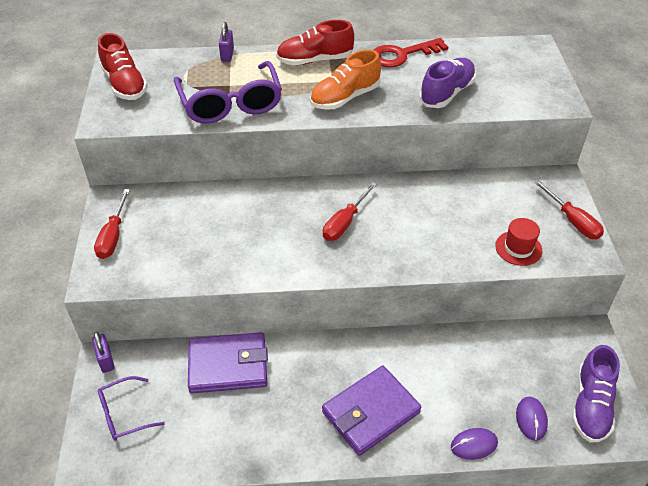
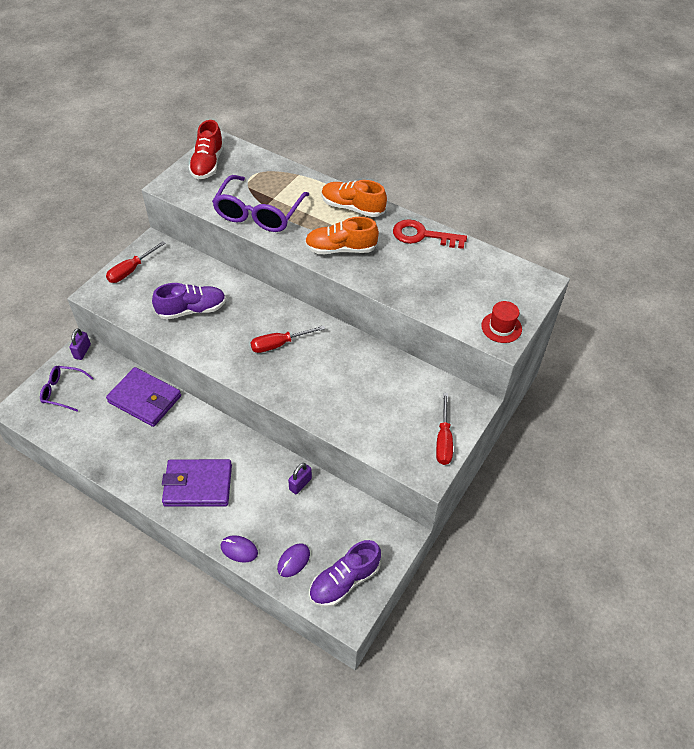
camera: 35 degrees right, 5 degrees up
(227, 55) = (296, 173): purple padlock -> purple padlock (300, 484)
(315, 60) = (352, 208): red shoe -> orange shoe
(446, 93) = (419, 284): purple shoe -> purple shoe (192, 310)
(518, 248) = (378, 435): red hat -> red hat (501, 327)

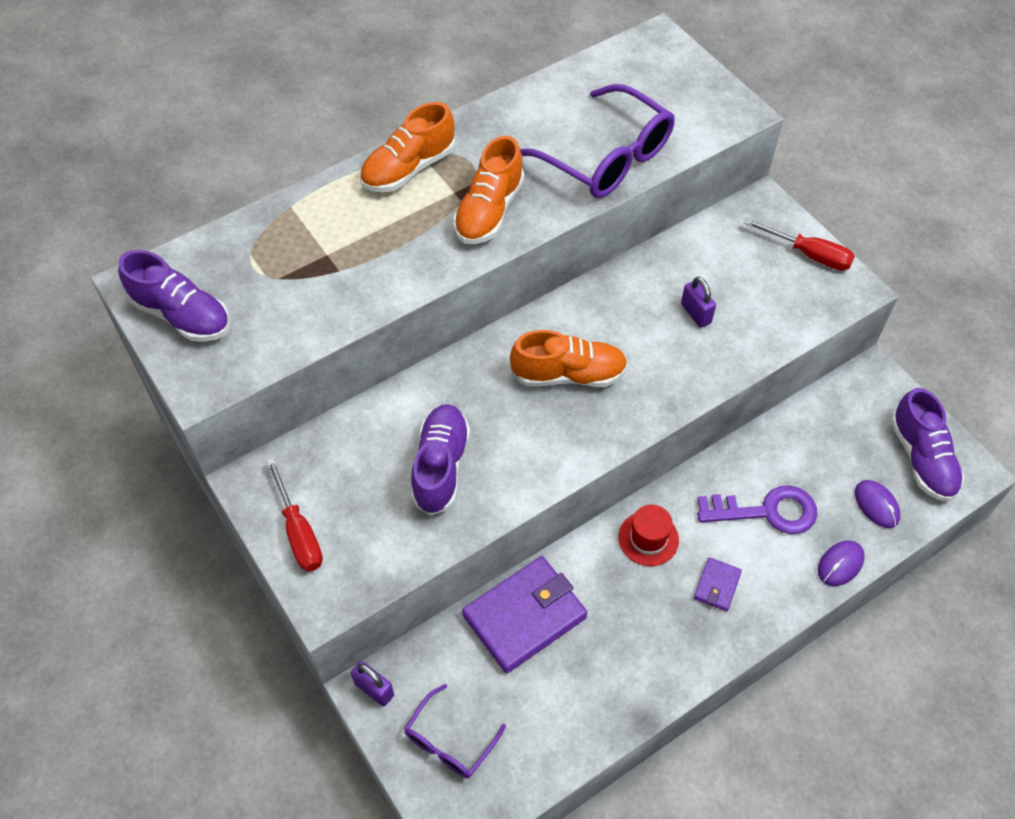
camera: 65 degrees left, 5 degrees up
(198, 485) = (717, 585): purple wallet -> purple wallet, size x0.47
(207, 164) = (181, 315): red shoe -> purple shoe
(259, 213) = (351, 282): purple glasses -> purple glasses (606, 157)
(261, 498) = (766, 511): none -> purple key
(279, 344) = (568, 374): red screwdriver -> orange shoe
(300, 484) = (760, 458): purple padlock -> purple padlock (695, 313)
(423, 235) = (512, 115): red key -> none
(501, 327) = (718, 104): red hat -> red hat (648, 538)

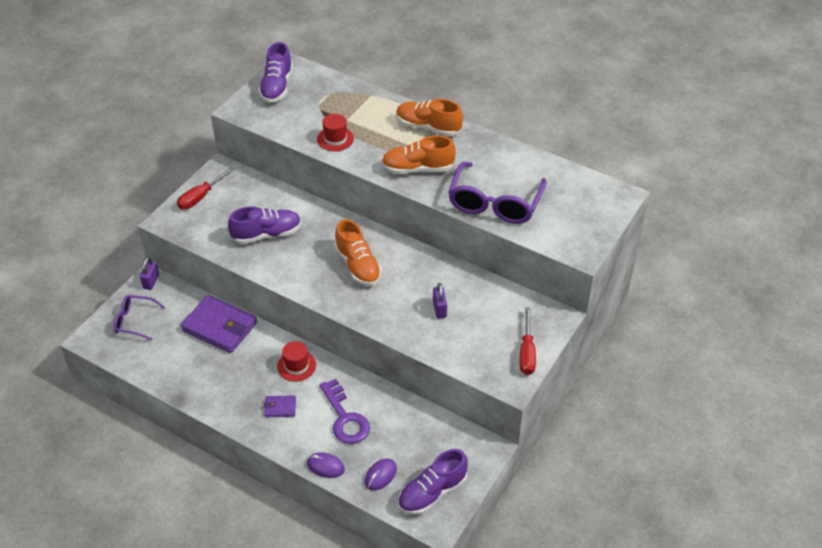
camera: 65 degrees right, 10 degrees down
(362, 282) = (335, 139): none -> red hat
(695, 313) = (439, 309): purple padlock -> purple padlock turned 45 degrees counterclockwise

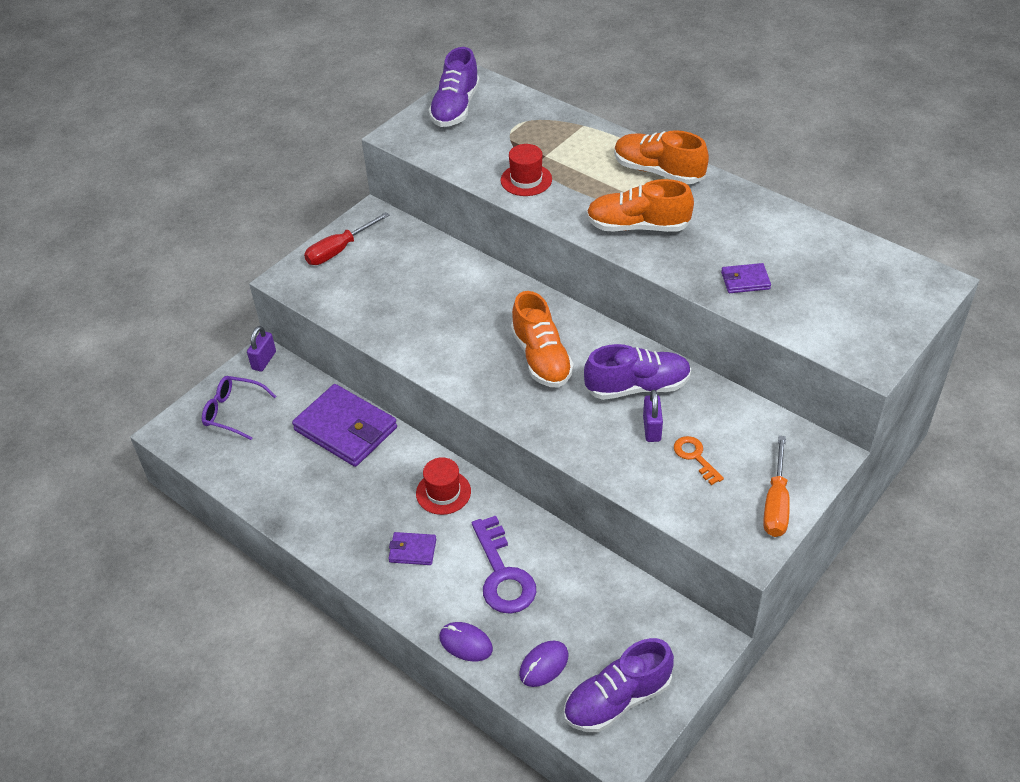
camera: 10 degrees right, 0 degrees up
(267, 234) = (420, 306): purple shoe -> purple shoe (637, 387)
(470, 326) = (695, 457): none -> orange key
(495, 203) = (745, 281): purple glasses -> purple wallet
(527, 352) = (776, 503): red screwdriver -> orange screwdriver

